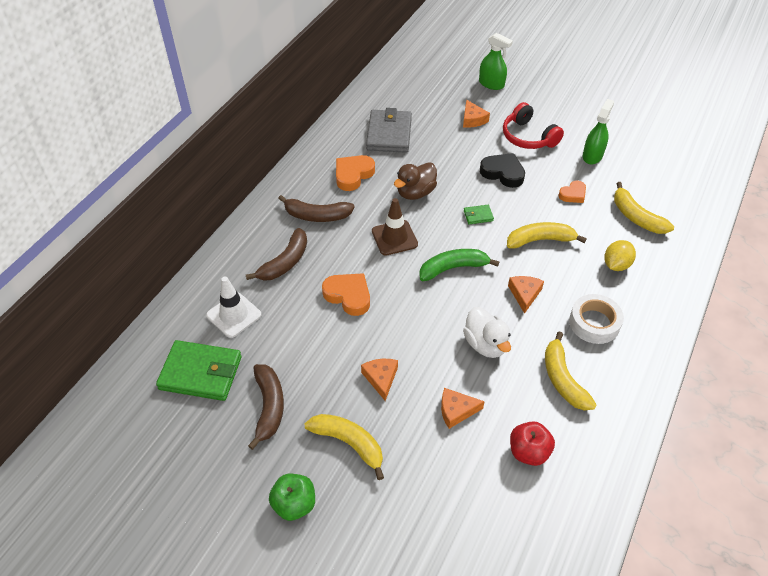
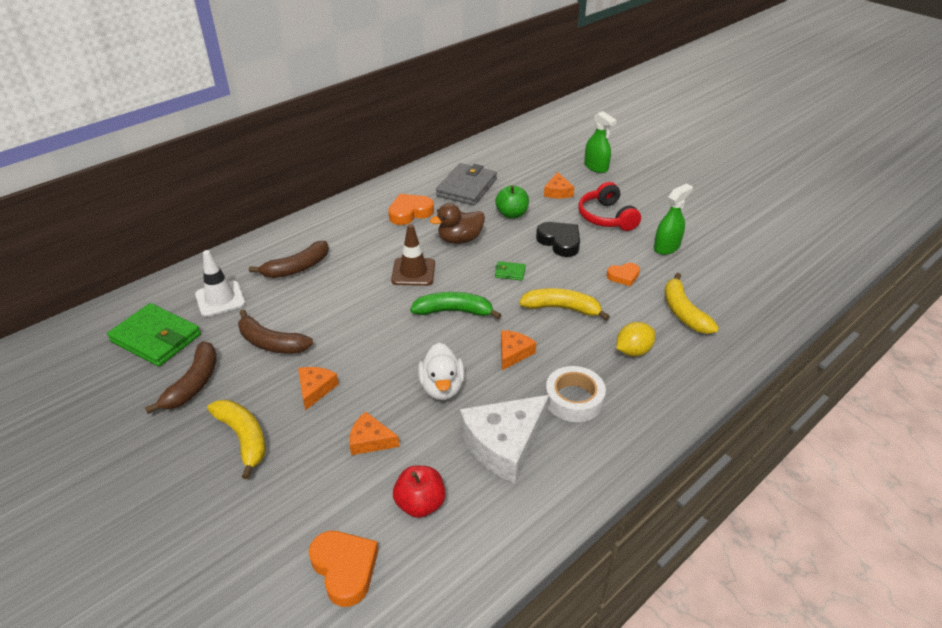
camera: 20 degrees right, 10 degrees down
(294, 504) = (152, 477): green apple -> green apple (511, 214)
(317, 216) = (353, 237): brown banana -> brown banana (271, 343)
(348, 296) = (335, 310): orange heart -> orange heart (345, 568)
(563, 379) = (504, 444): yellow banana -> white cheese

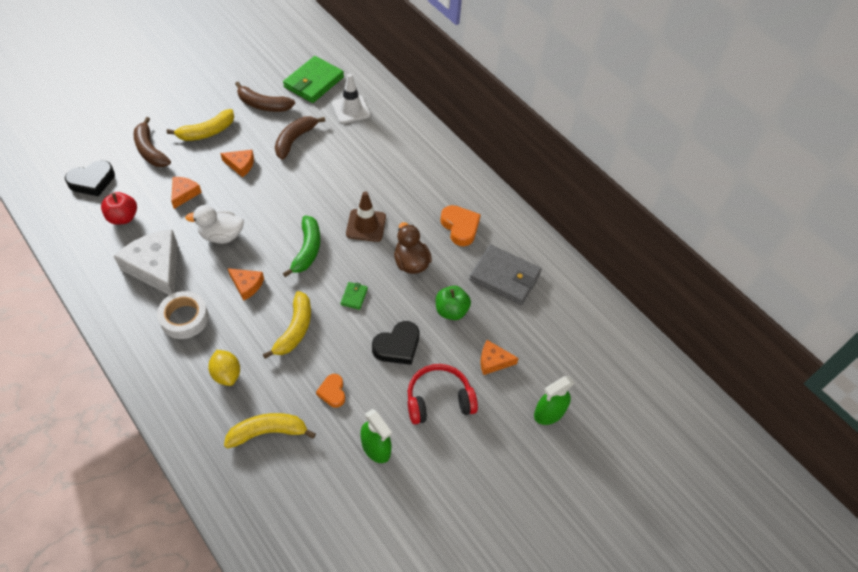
camera: 90 degrees right, 15 degrees up
(297, 268) = (383, 150): brown banana -> brown banana (150, 150)
(345, 568) = (92, 181): orange heart -> black heart

